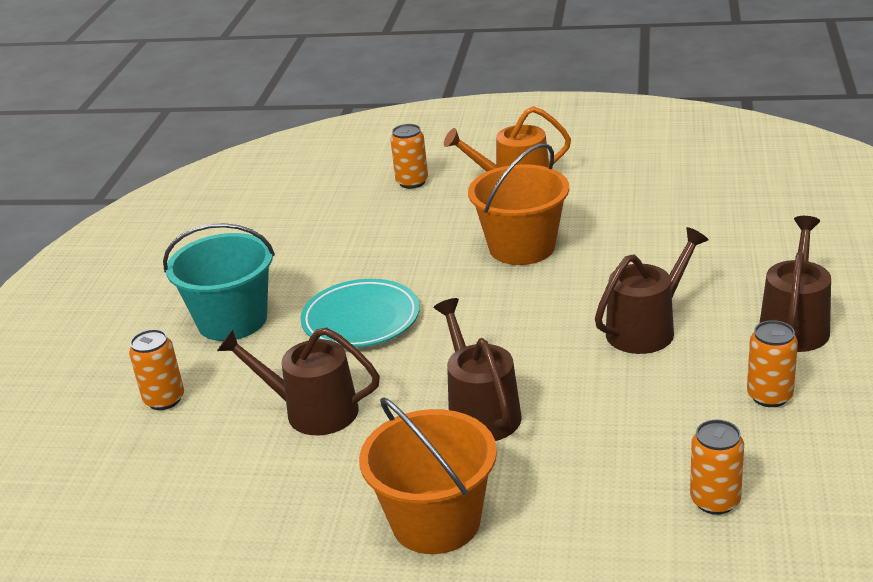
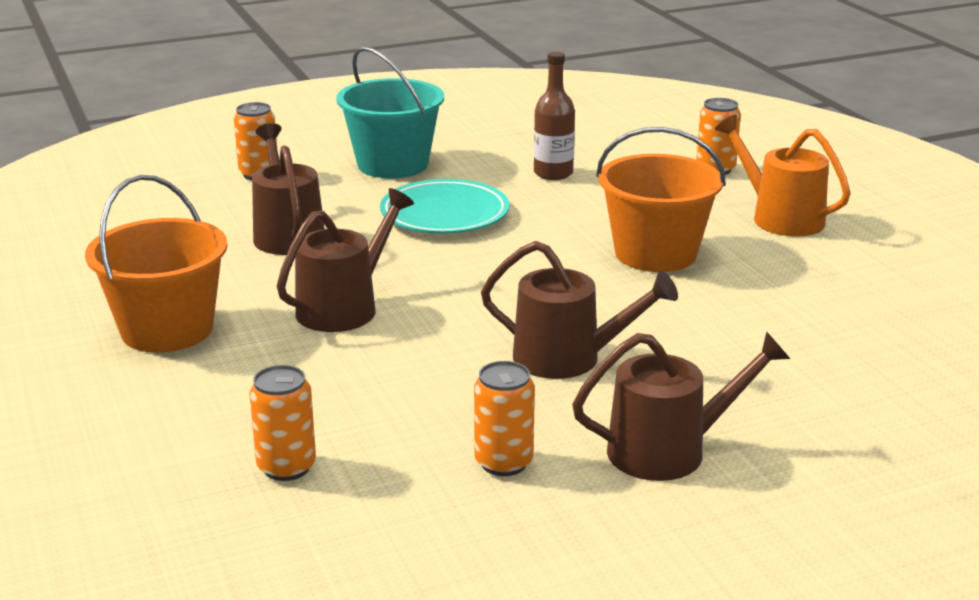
camera: 55 degrees right, 5 degrees down
(341, 249) = (553, 173): none -> brown bottle

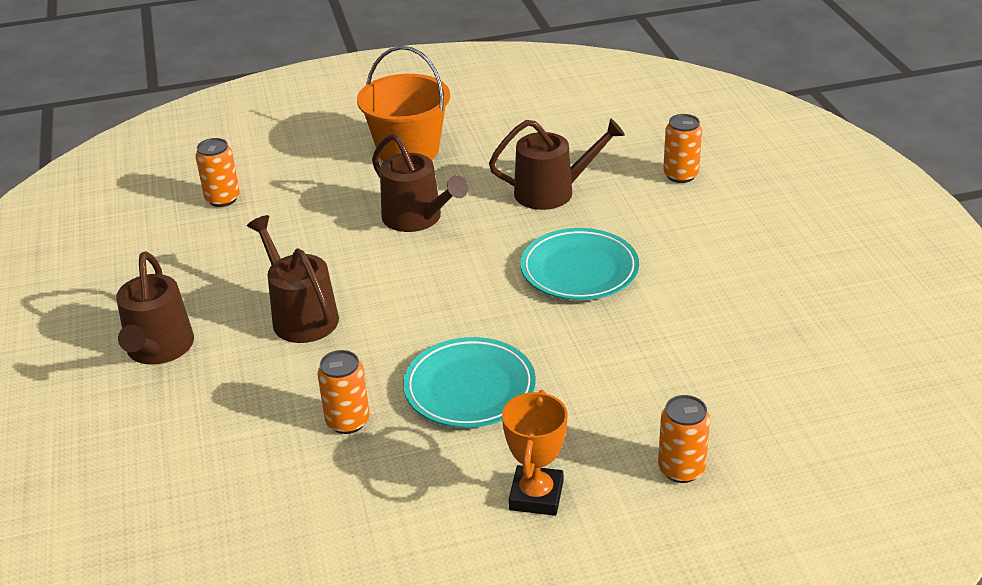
camera: 100 degrees right, 10 degrees up
(393, 164) = (702, 245): turquoise bucket -> none
(503, 462) = (184, 277): orange can -> orange can (348, 421)
(553, 173) = (674, 343): brown bottle -> none
(567, 358) = (301, 316): brown watering can -> brown watering can turned 120 degrees clockwise
(655, 253) = (469, 388): orange bucket -> turquoise plate
(780, 218) = (536, 495): orange watering can -> orange trophy

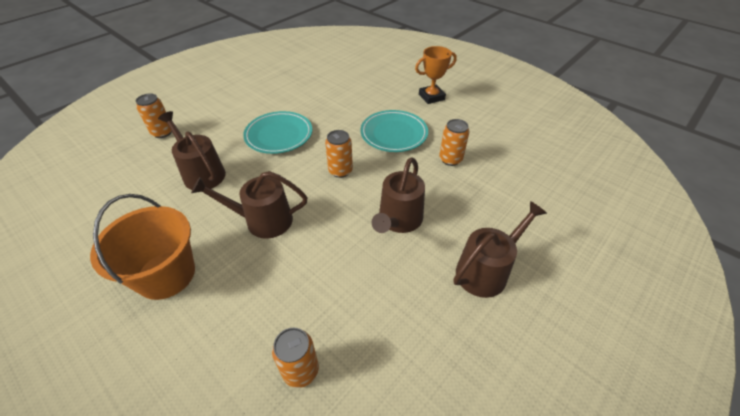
camera: 125 degrees left, 10 degrees up
(417, 218) = (263, 220): brown watering can -> brown watering can turned 105 degrees counterclockwise
(681, 469) = (386, 74): orange can -> orange can (340, 171)

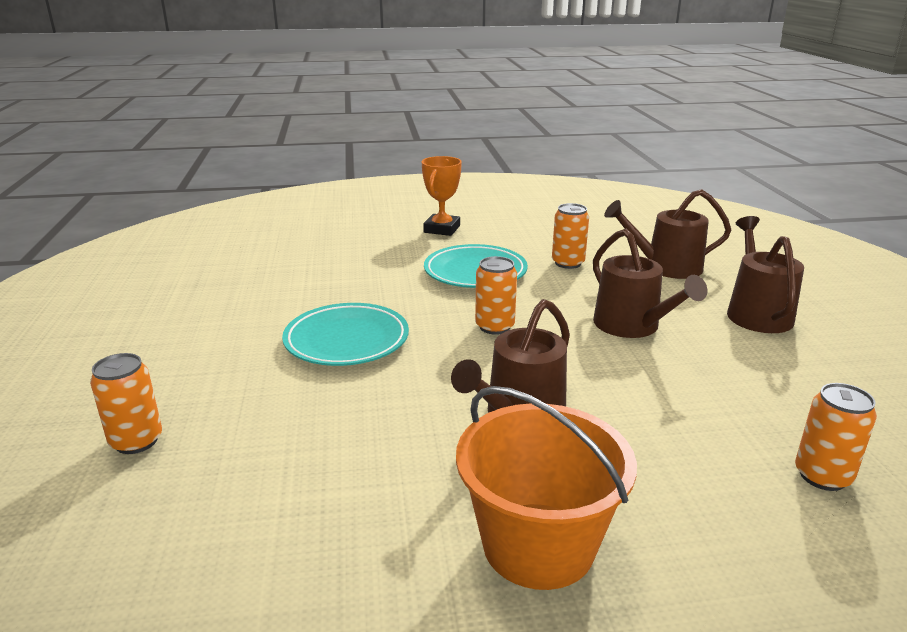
camera: 50 degrees left, 20 degrees down
(201, 173) = (329, 434): brown watering can -> brown watering can (666, 267)

